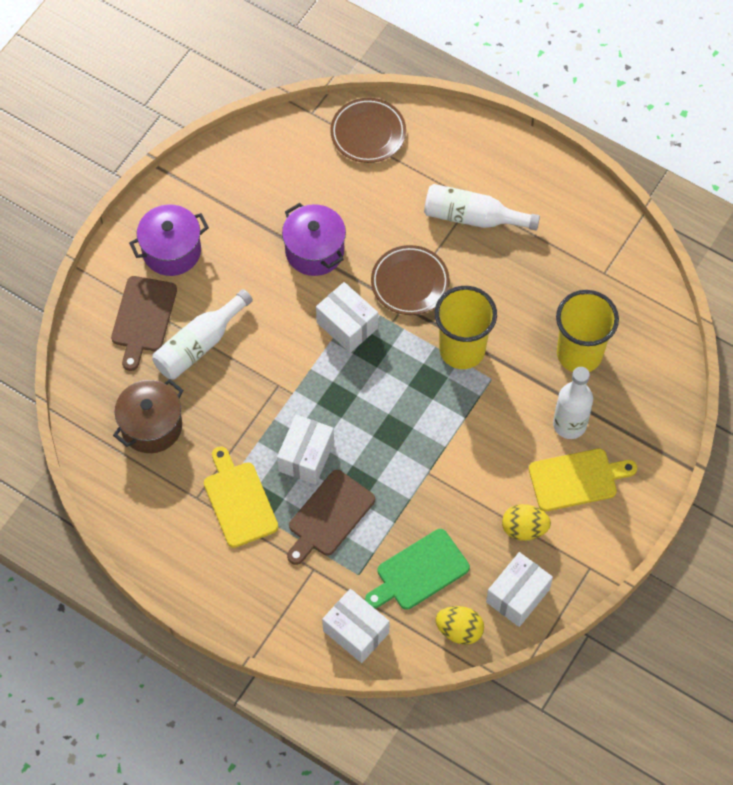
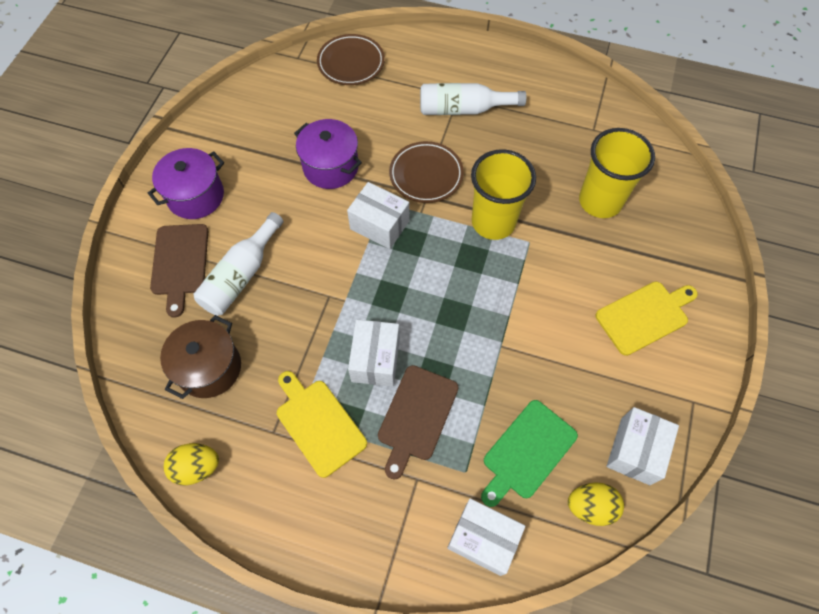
camera: 15 degrees left, 0 degrees up
(524, 529) = (614, 378): yellow egg -> yellow egg (197, 467)
(569, 424) = (617, 266): white bottle -> none

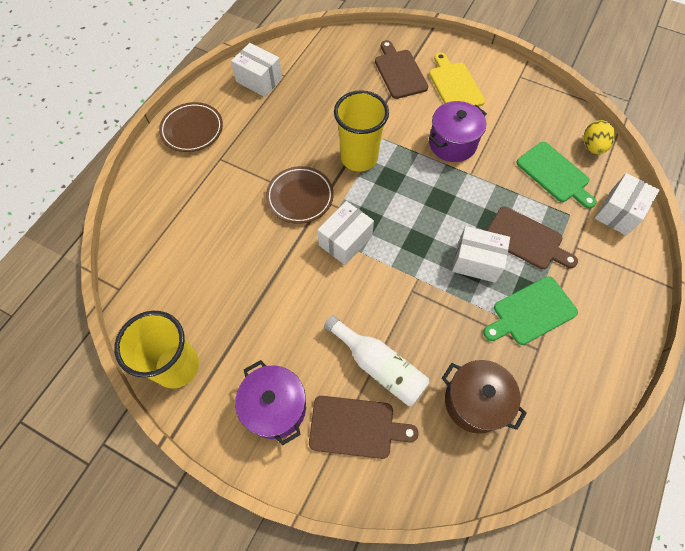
camera: 80 degrees left, 0 degrees up
(197, 467) = (570, 417): yellow egg -> none
(318, 424) = (531, 312): yellow cutting board -> green cutting board
(330, 167) = (271, 273): purple pot -> purple pot (452, 143)
(351, 63) = (146, 239): brown plate -> brown plate (192, 130)
(463, 109) = (235, 157): white bottle -> none
(600, 201) = (353, 87): yellow cup -> yellow cup (177, 366)
(635, 451) = (553, 114): white box -> white box (259, 80)
(644, 248) = (399, 72): none -> brown cutting board

